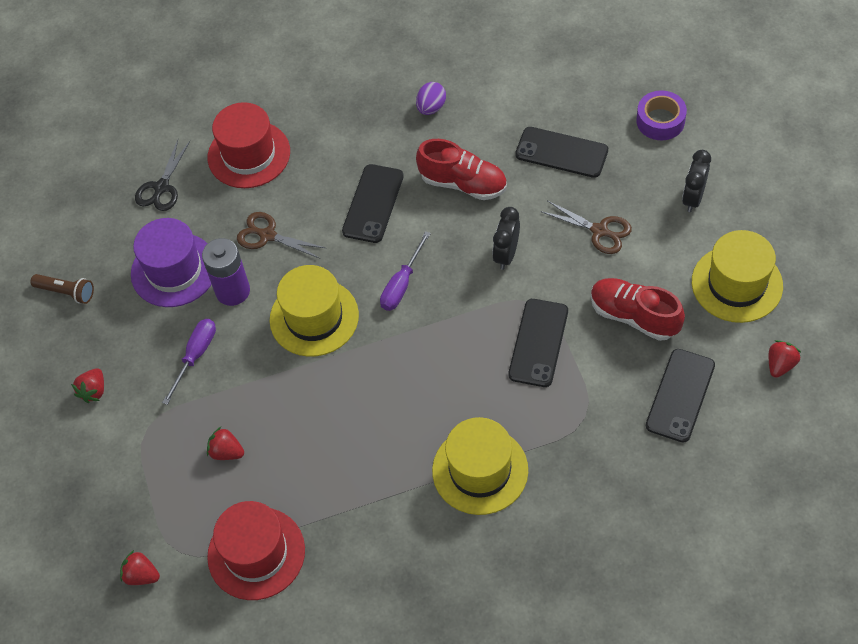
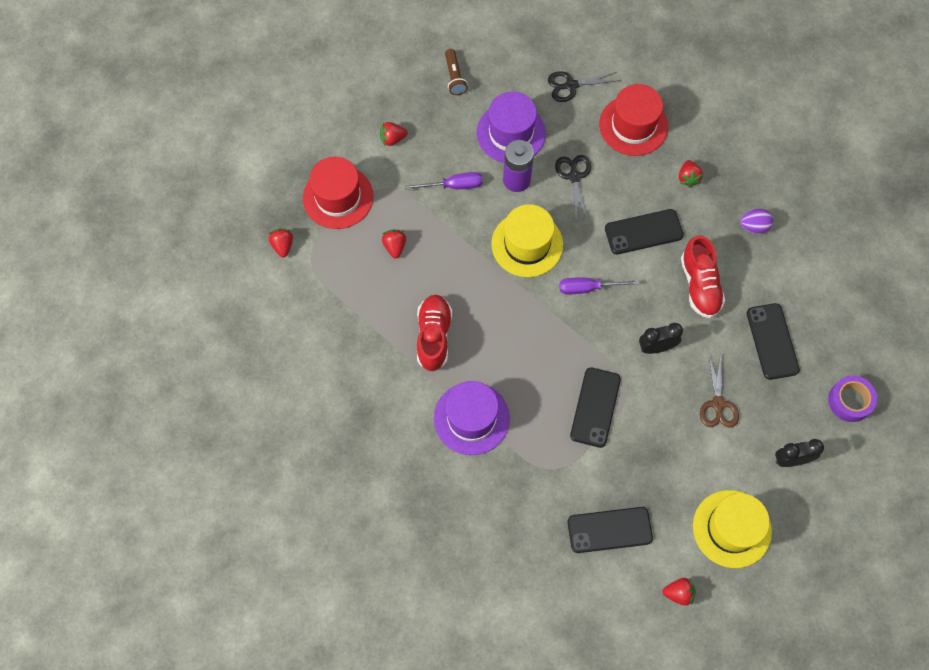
camera: 55 degrees right, 10 degrees up
(256, 553) = (334, 306): red hat -> red hat (338, 197)
(267, 235) = (574, 176): brown scissors -> black scissors
(341, 136) = (688, 178): none -> red strawberry
(480, 470) = (471, 418): yellow hat -> purple hat
(538, 343) = (595, 407): black phone -> black phone turned 60 degrees counterclockwise
(634, 316) = (657, 465): red shoe -> red shoe (433, 336)

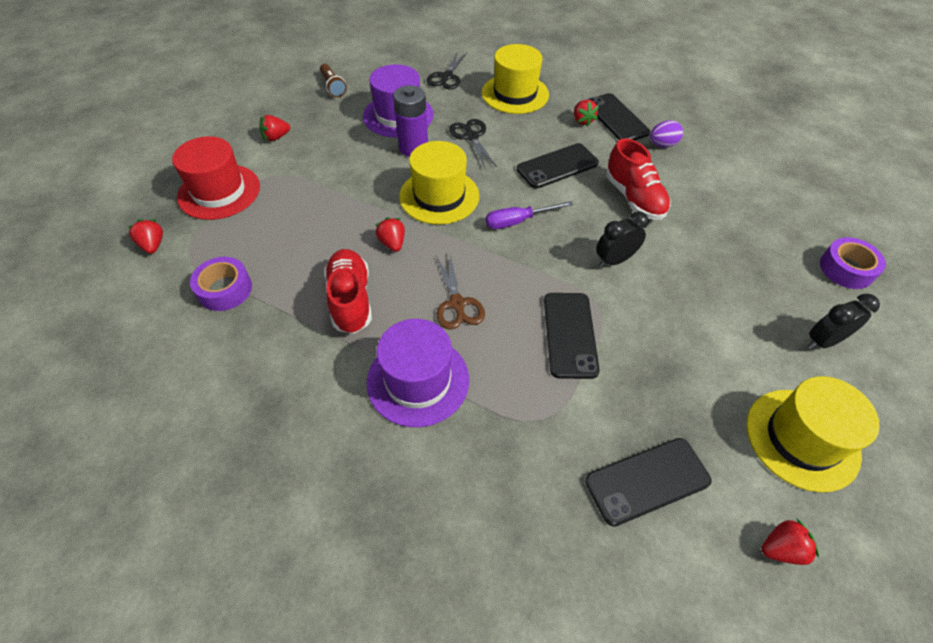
camera: 15 degrees left, 15 degrees down
(338, 304) = (225, 289): none -> purple tape
(395, 246) = (290, 223): red strawberry -> red strawberry (392, 243)
(453, 186) = (348, 162): purple screwdriver -> none
(571, 85) = (446, 77): black scissors -> black scissors turned 45 degrees counterclockwise
(633, 125) = (515, 94): red hat -> yellow hat
(718, 404) = (709, 301): brown scissors -> brown scissors (457, 304)
(772, 341) = (733, 231): black phone -> black phone (616, 118)

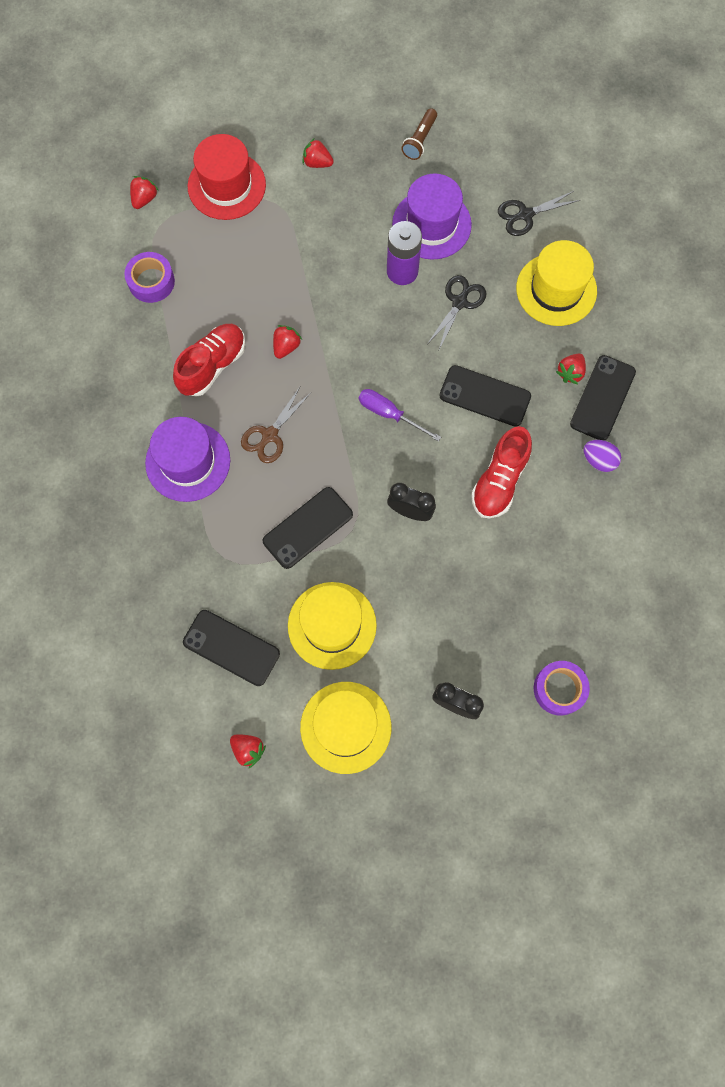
camera: 50 degrees right, 20 degrees up
(439, 196) = (364, 337): yellow hat -> yellow hat (332, 625)

